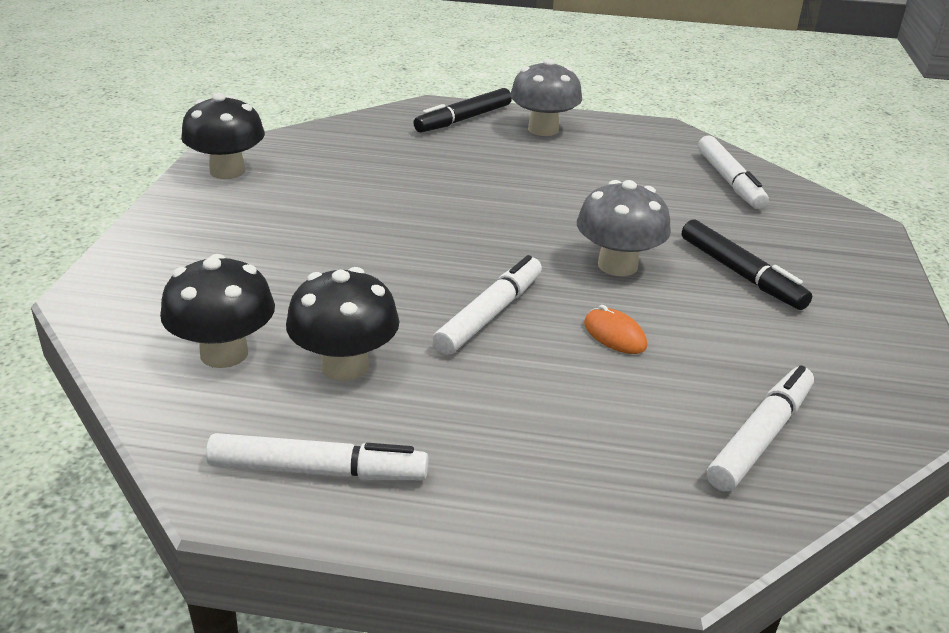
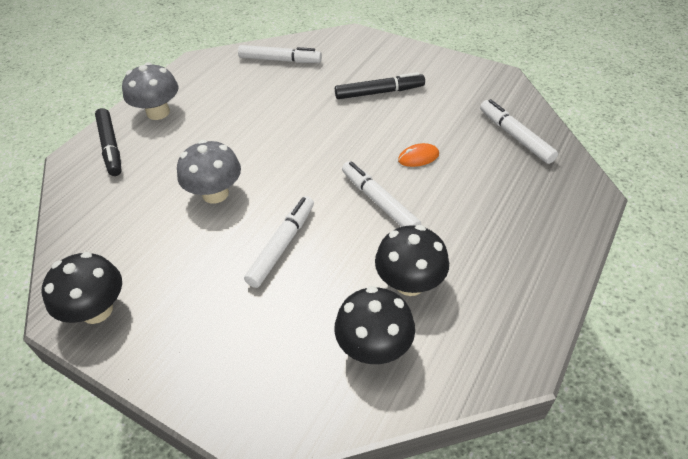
camera: 65 degrees left, 15 degrees up
(318, 471) = (507, 315): white marker -> white marker (282, 245)
(617, 265) = (350, 134): grey mushroom -> grey mushroom (215, 193)

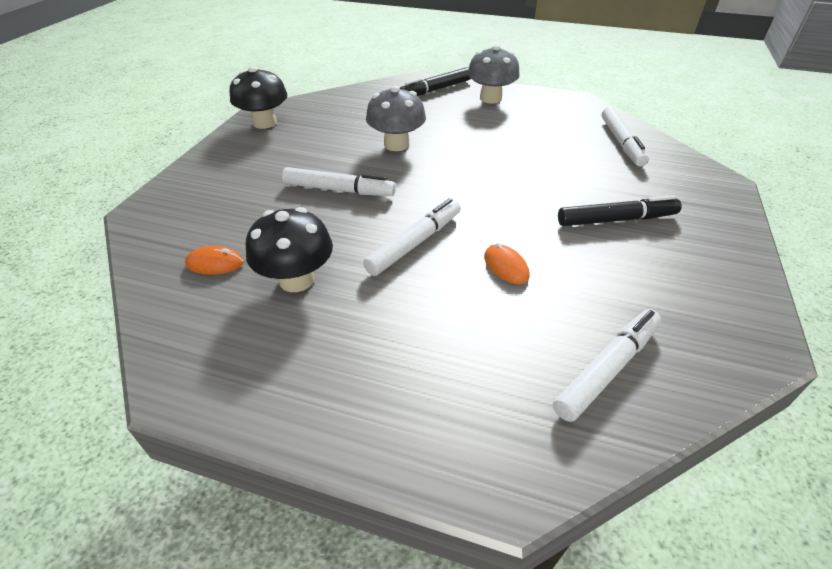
camera: 75 degrees right, 5 degrees down
(374, 347) = (215, 263): black mushroom -> orange mouse
(379, 92) = (616, 220): black marker -> black marker turned 75 degrees counterclockwise

